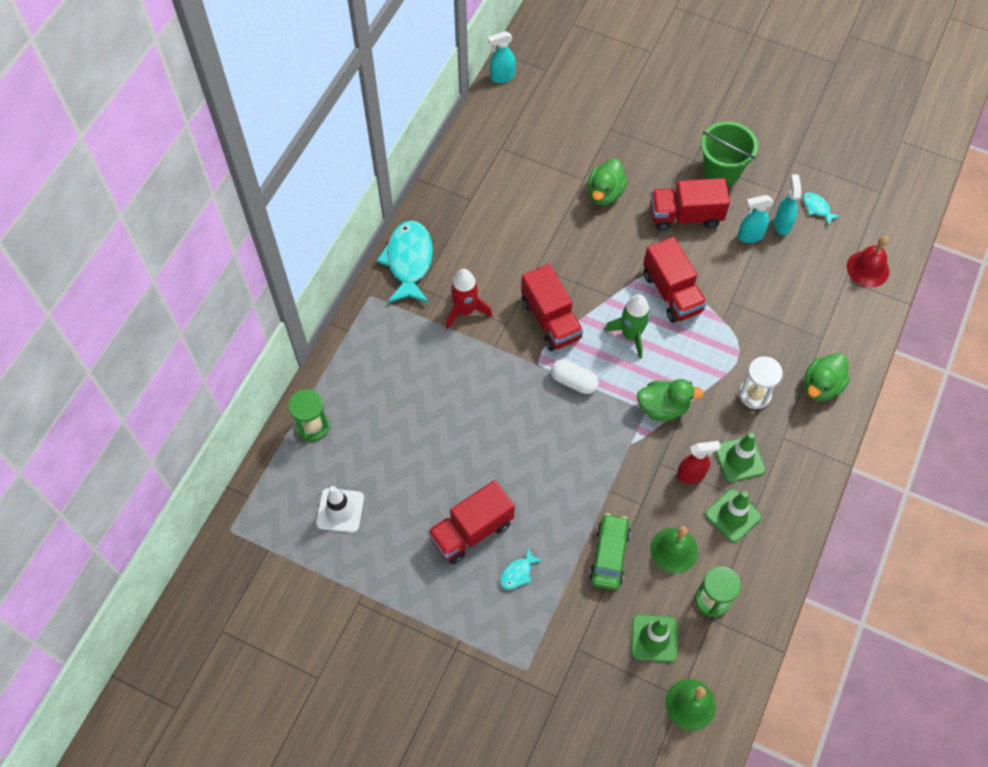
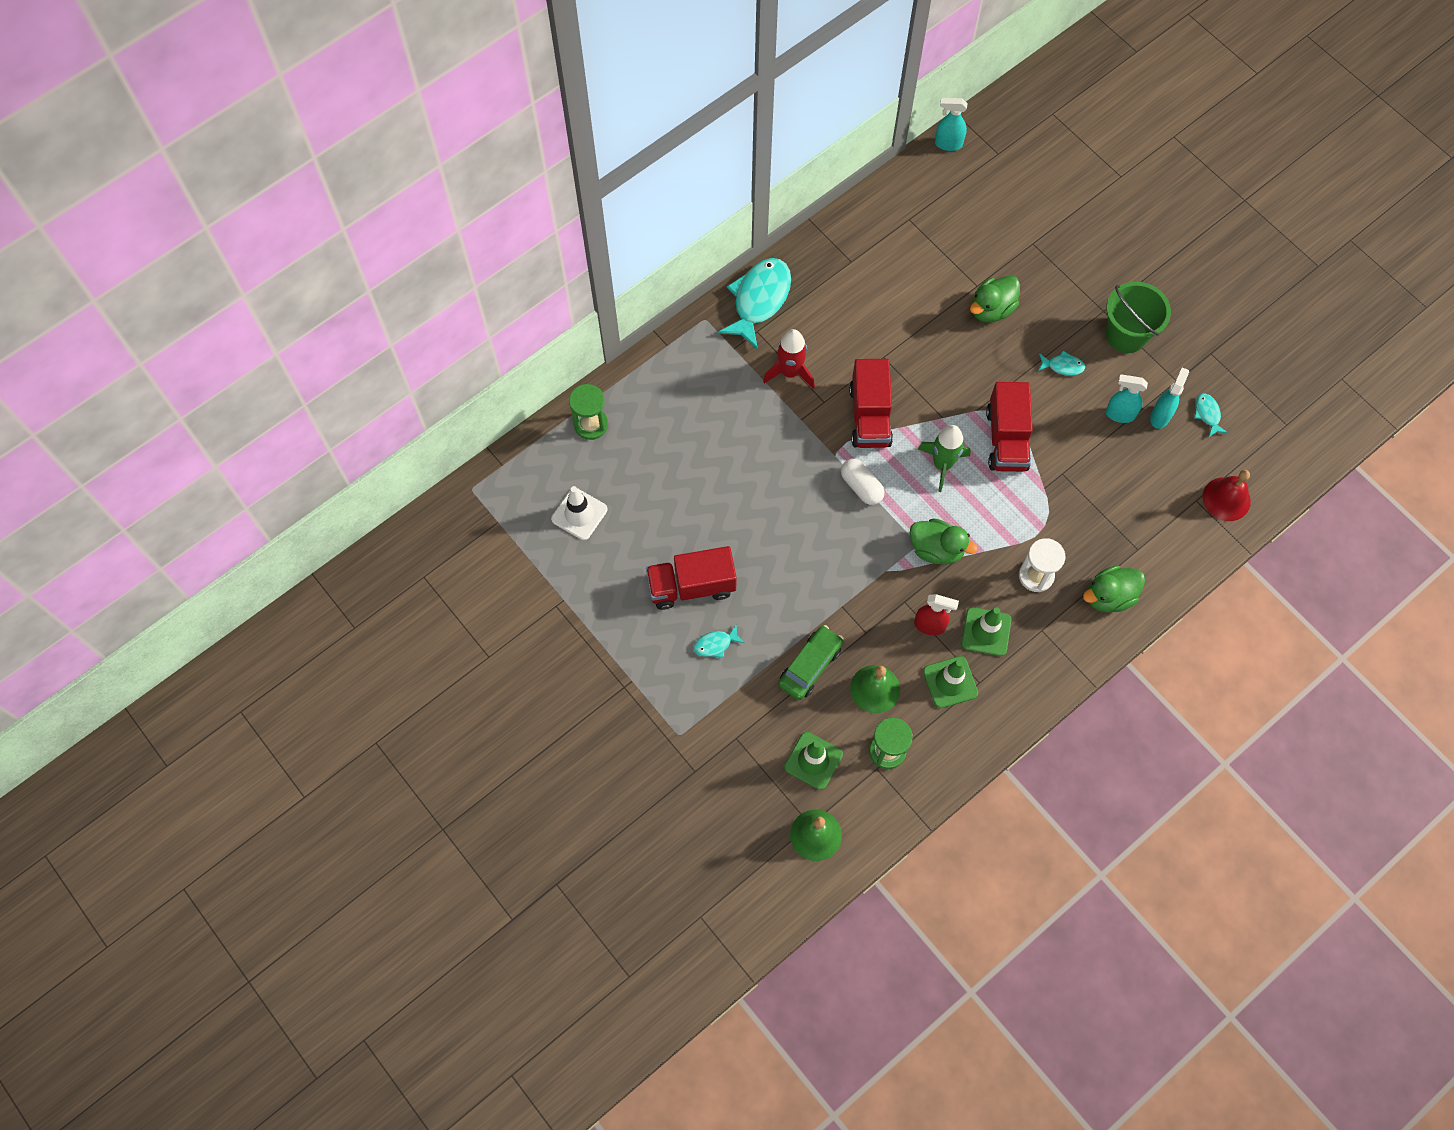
camera: 25 degrees right, 5 degrees up
(685, 216) = (1062, 366): red truck -> turquoise fish

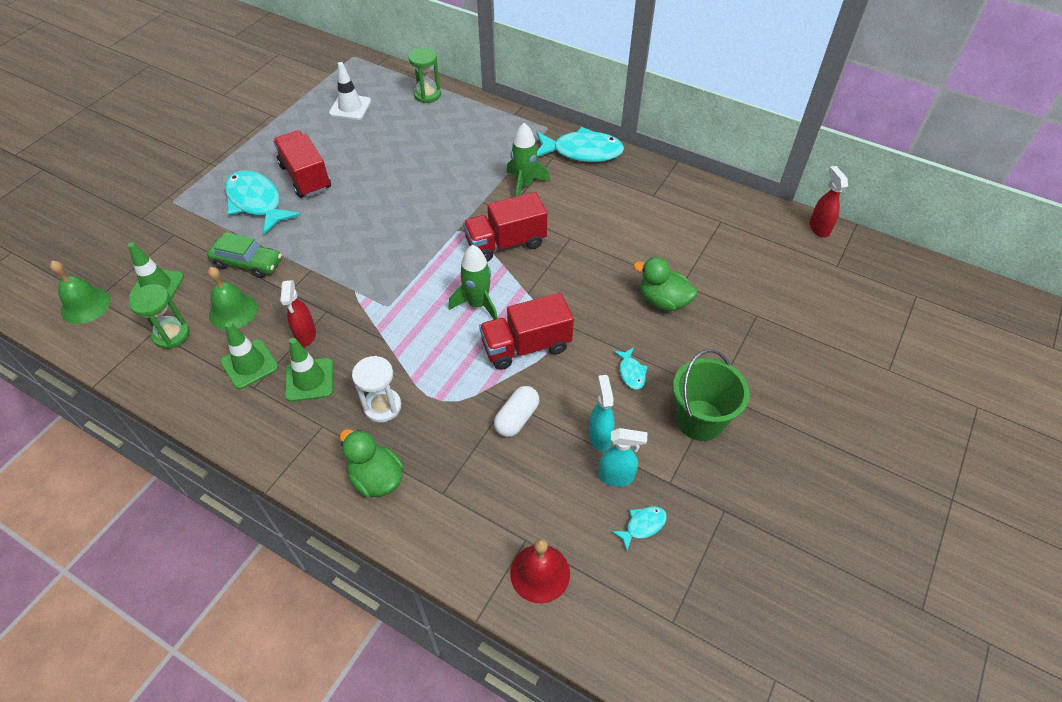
camera: 70 degrees right, 15 degrees down
(715, 644) = (257, 202): turquoise fish -> turquoise fish, size x2.22
(790, 372) = (524, 185): red rocket -> green rocket
(861, 486) = (433, 254): white capsule -> white capsule (517, 418)
(936, 549) = (387, 321): green duck -> none
(948, 144) = (819, 228): turquoise spray bottle -> red spray bottle

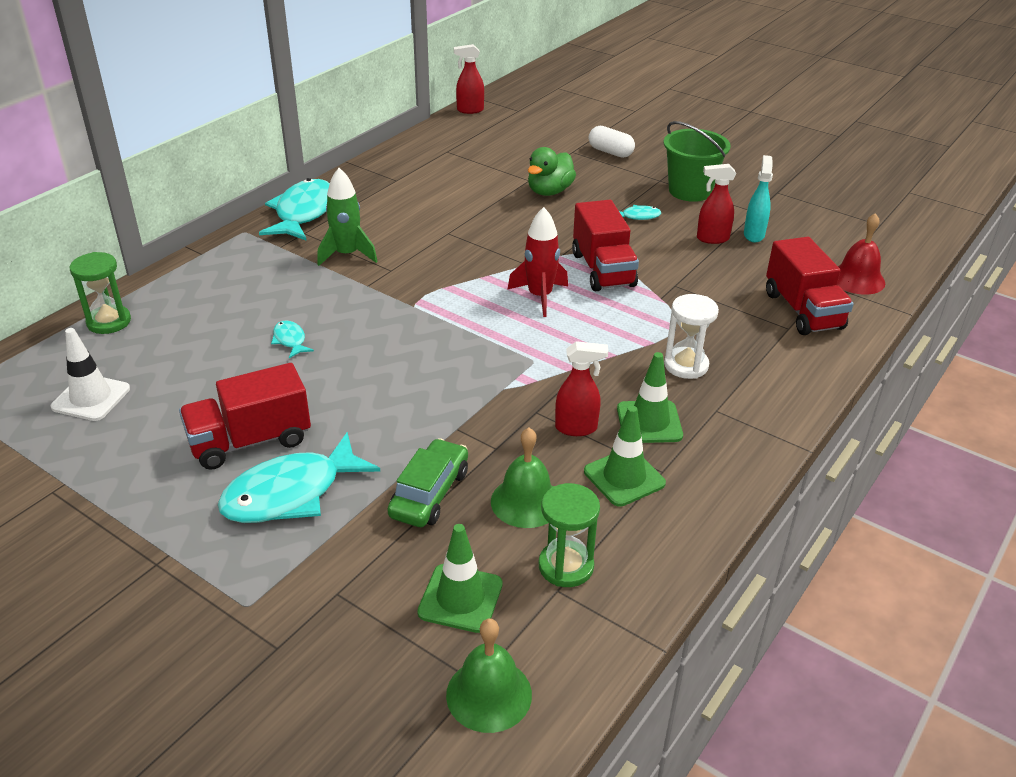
camera: 85 degrees left, 15 degrees down
(376, 478) = (779, 369): green duck -> none
(477, 304) = (540, 296): green rocket -> red rocket
(505, 243) = (445, 273): red truck -> red truck (803, 311)
(517, 418) = (695, 281): white capsule -> white capsule (610, 152)
(600, 436) = (712, 239): turquoise spray bottle -> red spray bottle
(642, 525) = (799, 228): turquoise fish -> turquoise fish (290, 340)

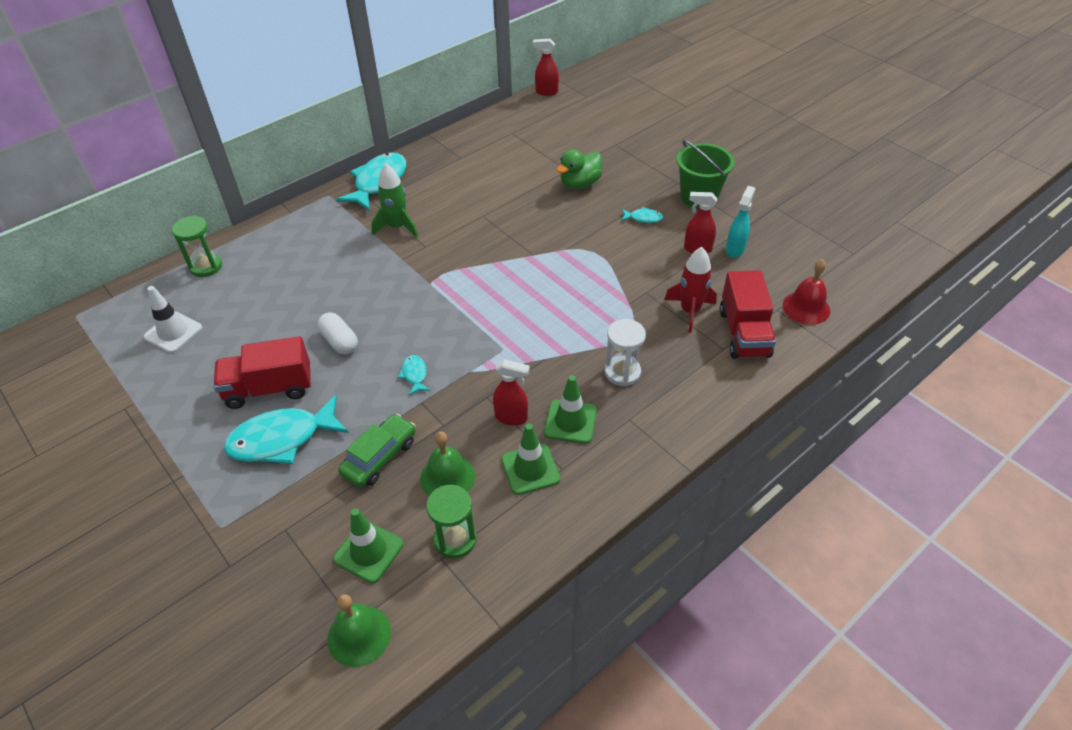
camera: 15 degrees right, 10 degrees up
(290, 340) = (327, 302): turquoise fish -> turquoise fish (414, 375)
(540, 296) = (531, 288): red rocket -> red rocket (690, 311)
(603, 270) = (592, 268): red truck -> none
(610, 152) = (647, 148): white capsule -> white capsule (339, 341)

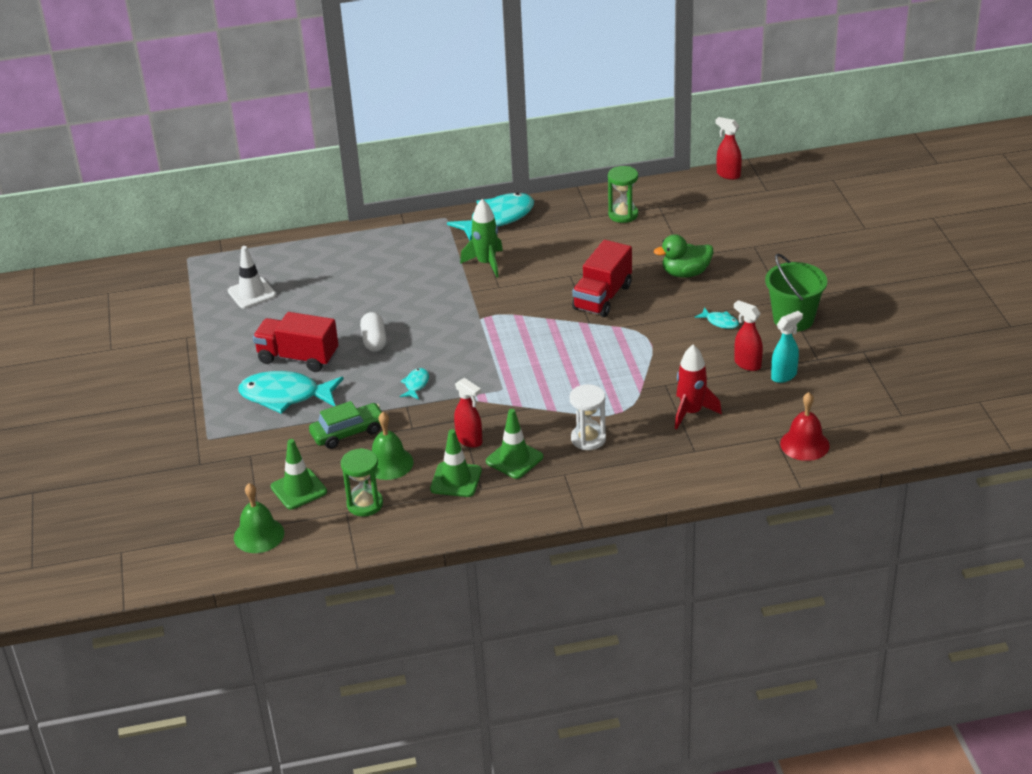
camera: 30 degrees right, 10 degrees down
(206, 266) = (306, 249): green hourglass -> green hourglass (623, 214)
(744, 333) = (724, 445): red truck -> red truck (602, 297)

